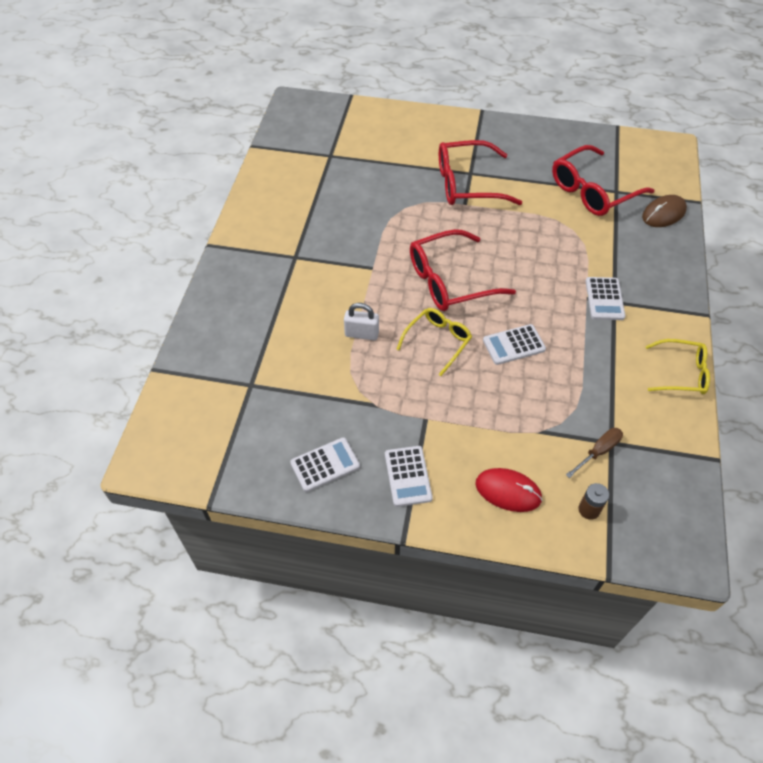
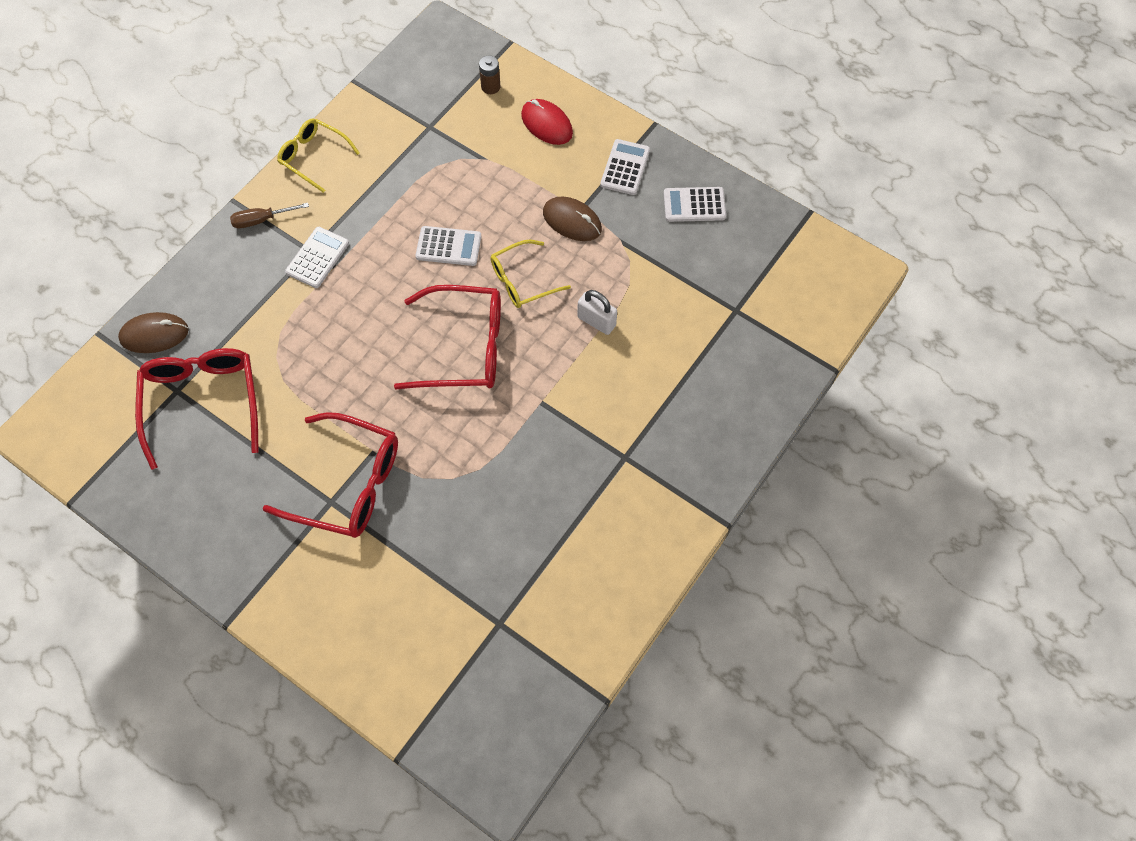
camera: 155 degrees left, 10 degrees up
(427, 405) = (572, 221): none -> brown mouse
(593, 190) = (203, 403): red glasses -> red glasses turned 90 degrees counterclockwise
(598, 451) = (447, 124): brown screwdriver -> brown screwdriver (261, 220)

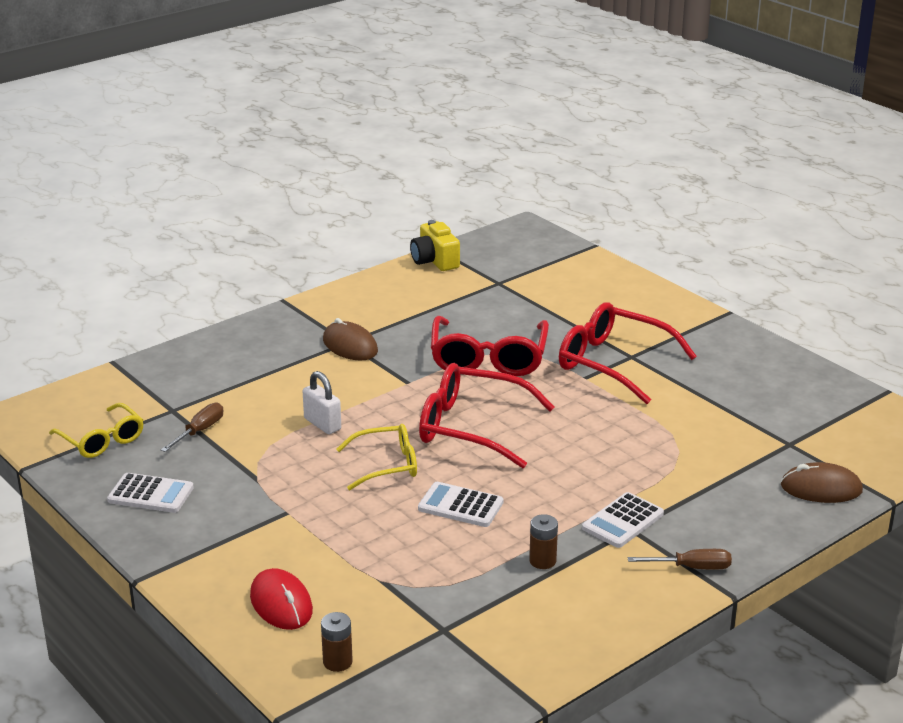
camera: 165 degrees left, 35 degrees down
(203, 403) = (760, 431): red glasses -> red glasses (488, 358)
(314, 157) = (615, 622): yellow glasses -> yellow glasses (101, 440)
(373, 202) = (542, 561): none -> brown battery
(572, 221) = (303, 504): brown mouse -> brown mouse (350, 346)
(588, 658) = (434, 261): none -> yellow camera
(625, 167) = (208, 541): white calculator -> none
(697, 288) = (200, 431): none -> brown screwdriver

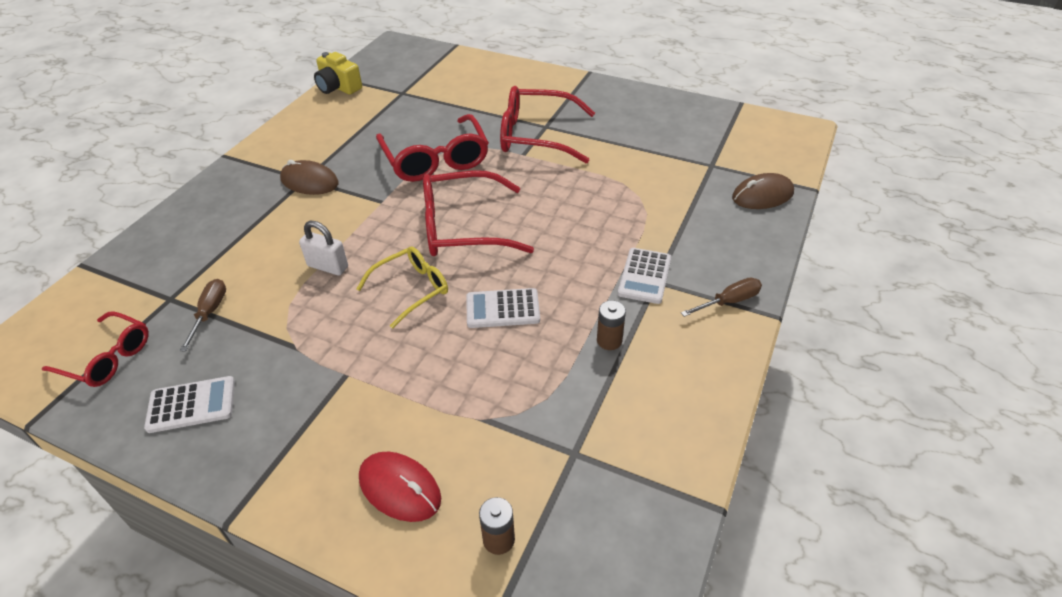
camera: 25 degrees left, 15 degrees up
(101, 440) = (107, 357): yellow glasses -> red glasses

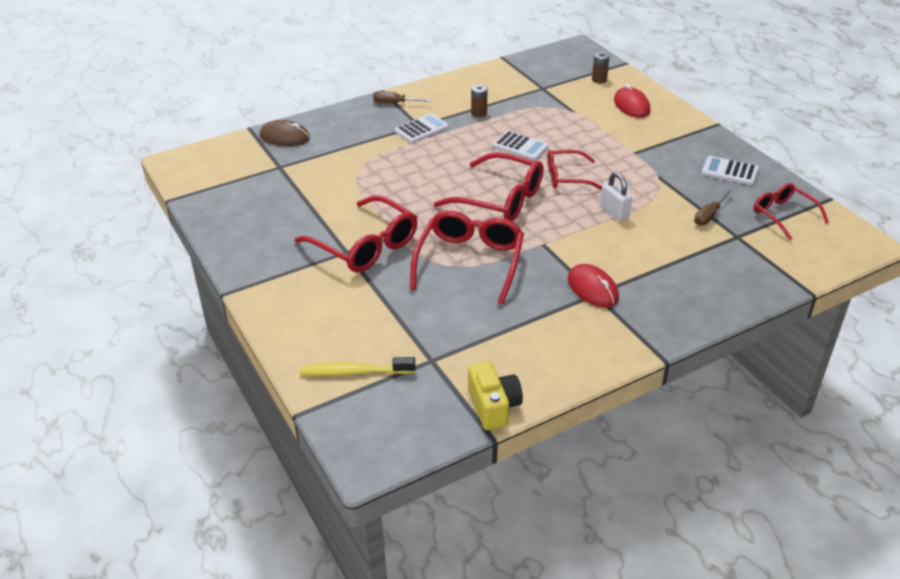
camera: 145 degrees left, 5 degrees down
(309, 181) = (592, 289): brown mouse -> red mouse
(411, 290) = (567, 177): yellow glasses -> red glasses
(446, 70) = (354, 372): none -> yellow toothbrush

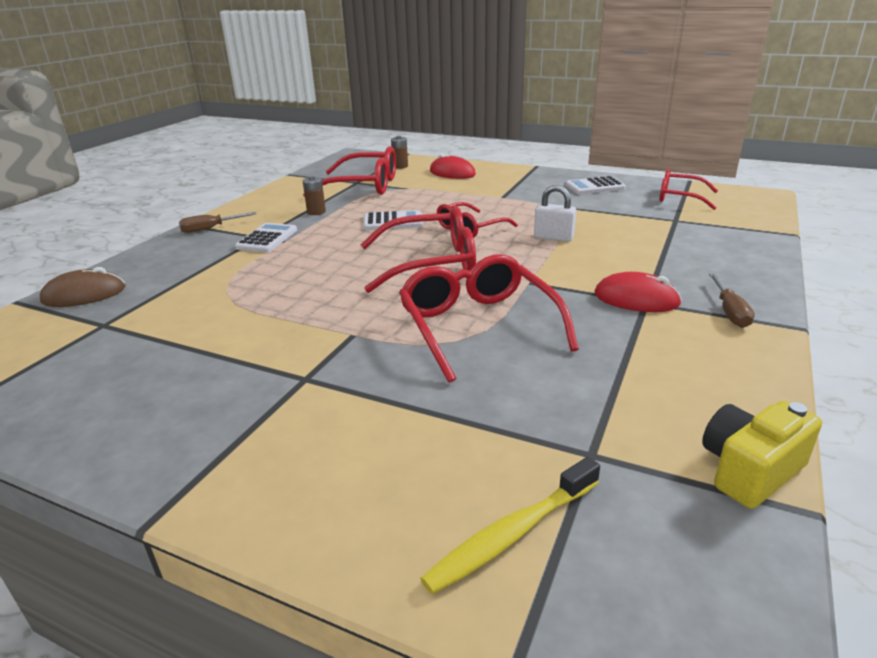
camera: 35 degrees left, 10 degrees down
(365, 245) = (324, 361): red glasses -> red glasses (363, 186)
(493, 406) = (749, 470): yellow camera -> yellow camera turned 75 degrees counterclockwise
(709, 215) = (630, 215): brown screwdriver -> brown screwdriver (730, 312)

